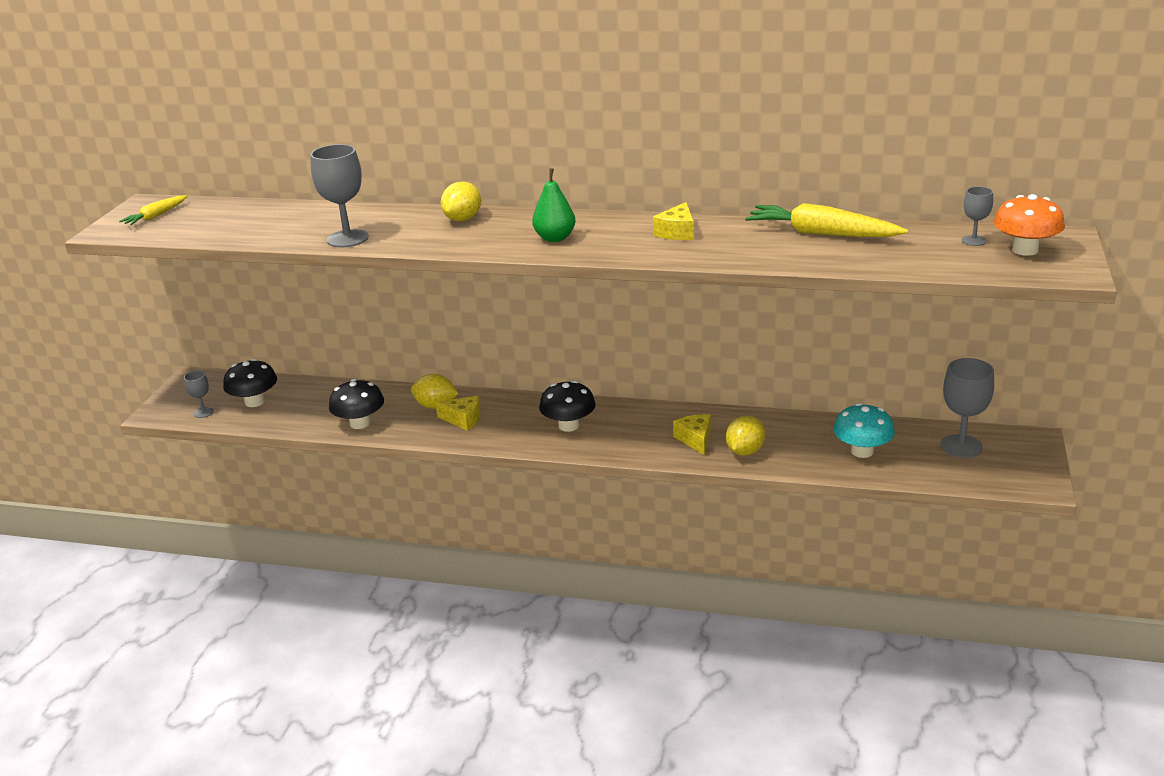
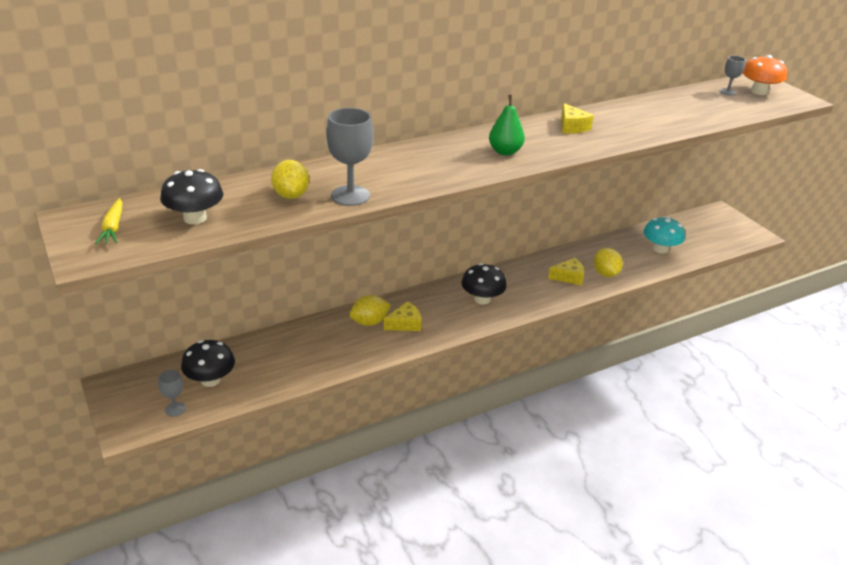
camera: 45 degrees left, 5 degrees up
(360, 423) = (331, 359): black mushroom -> black mushroom (195, 218)
(463, 219) = (410, 155): yellow lemon -> yellow lemon (291, 195)
(695, 439) = (569, 277): yellow cheese -> yellow cheese turned 135 degrees clockwise
(821, 234) = (650, 107): yellow carrot -> none
(961, 446) = (697, 227): grey goblet -> none

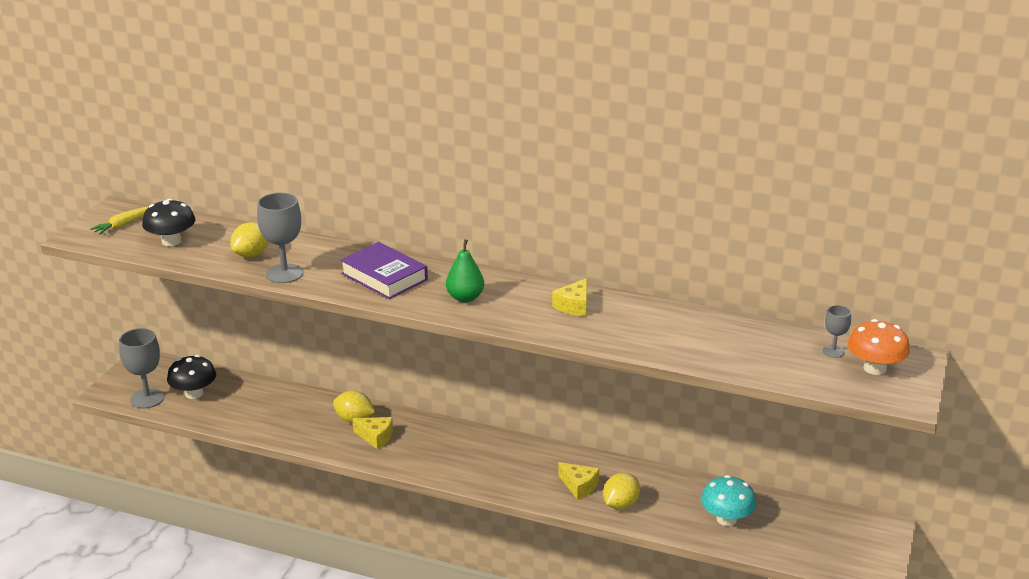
camera: 50 degrees right, 5 degrees down
(175, 409) = (147, 398): grey goblet -> grey goblet, size x1.86
(425, 164) = (384, 277): none -> purple book
(482, 299) = (469, 456): black mushroom -> none

